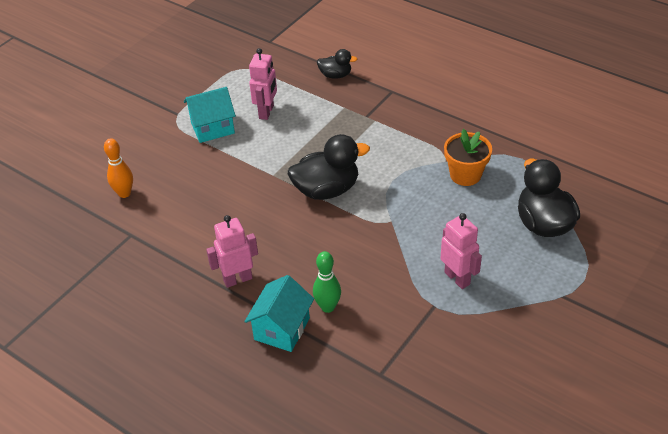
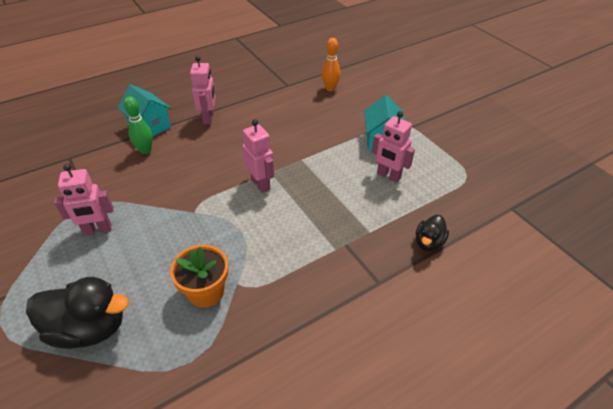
camera: 110 degrees right, 0 degrees up
(326, 190) = (261, 184): black duck -> pink robot

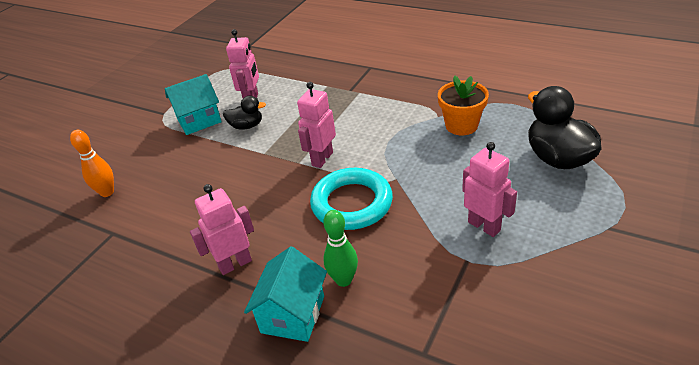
camera: 115 degrees left, 5 degrees down
(197, 179) = (352, 203): none -> turquoise ring
(428, 242) = (314, 62): black duck -> black duck (246, 126)

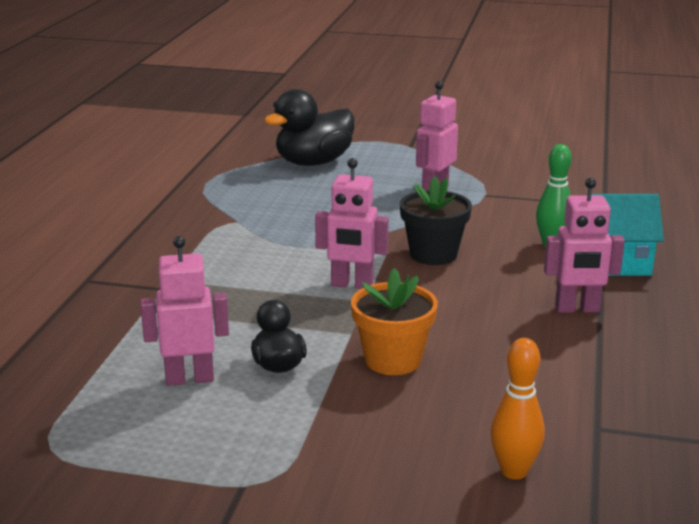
camera: 110 degrees left, 15 degrees down
(199, 120) = (265, 426): turquoise house -> none
(235, 264) = (577, 309): pink robot -> pink robot turned 45 degrees counterclockwise
(352, 203) = (433, 254): turquoise ring -> black flower pot
(461, 125) = (257, 207): orange flower pot -> orange flower pot (393, 360)

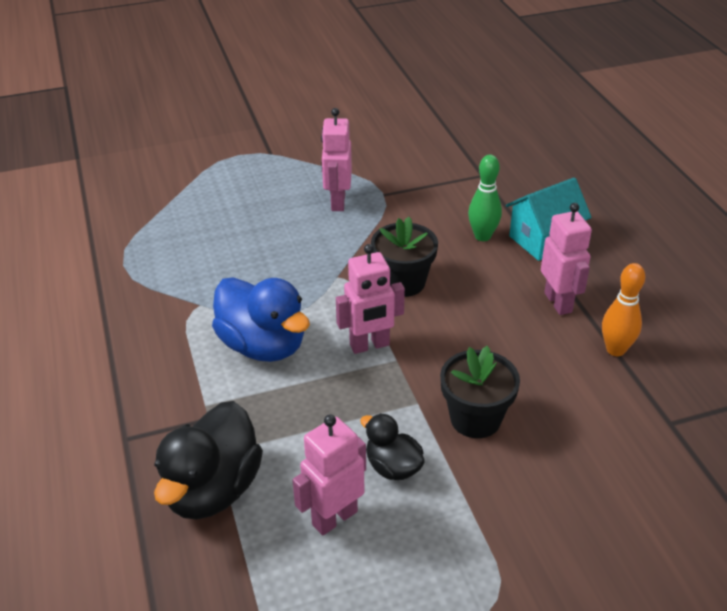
camera: 30 degrees left, 15 degrees up
(259, 259) = (263, 346): none -> blue duck
(313, 162) = (202, 203): black duck -> black duck (212, 489)
(393, 360) = (475, 419): orange flower pot -> black flower pot
(514, 471) = (655, 495): orange bowling pin -> orange bowling pin (615, 350)
(577, 309) = (558, 302): pink robot -> pink robot turned 75 degrees counterclockwise

